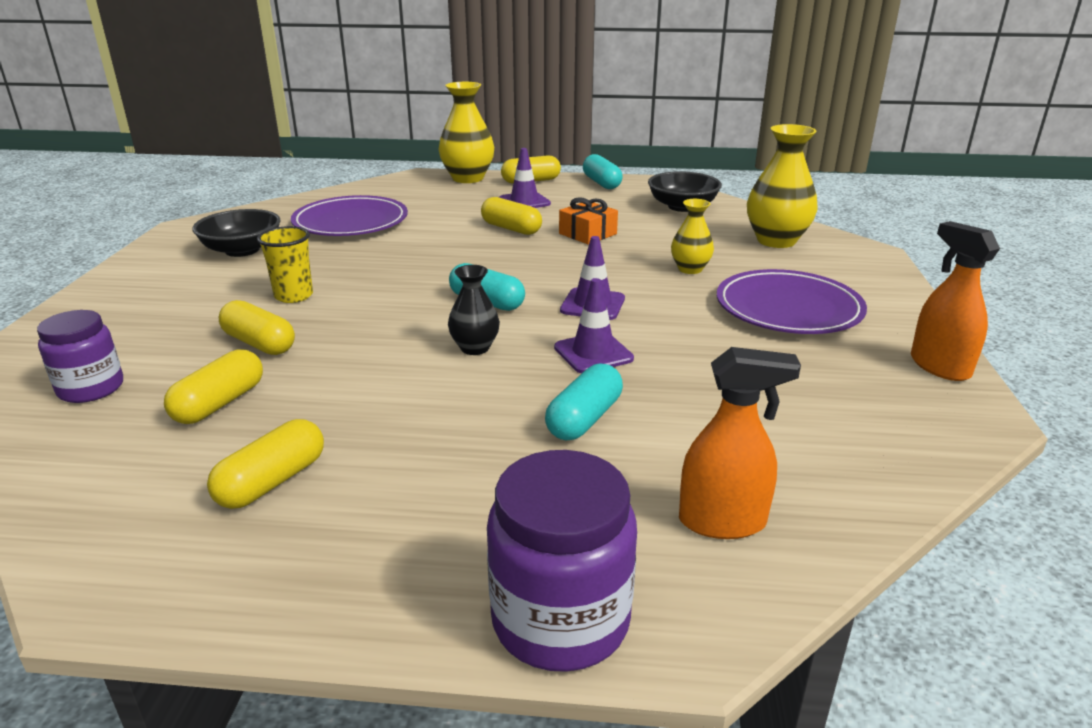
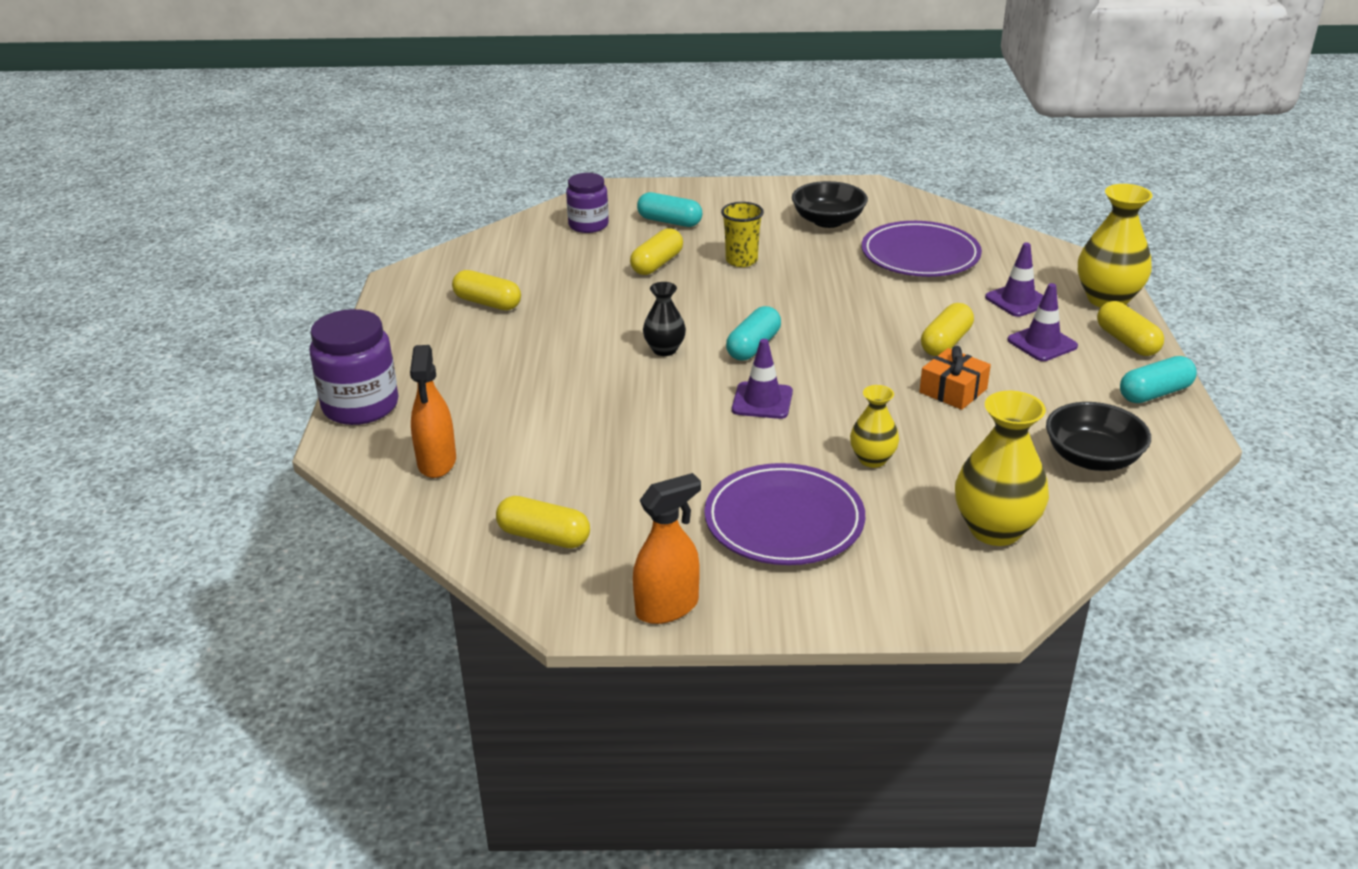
camera: 85 degrees right, 5 degrees up
(219, 403) = (573, 268): yellow capsule -> yellow capsule (544, 537)
(584, 419) = (560, 405): turquoise capsule -> turquoise capsule (669, 221)
(593, 353) = (664, 405): purple traffic cone -> purple traffic cone (1018, 300)

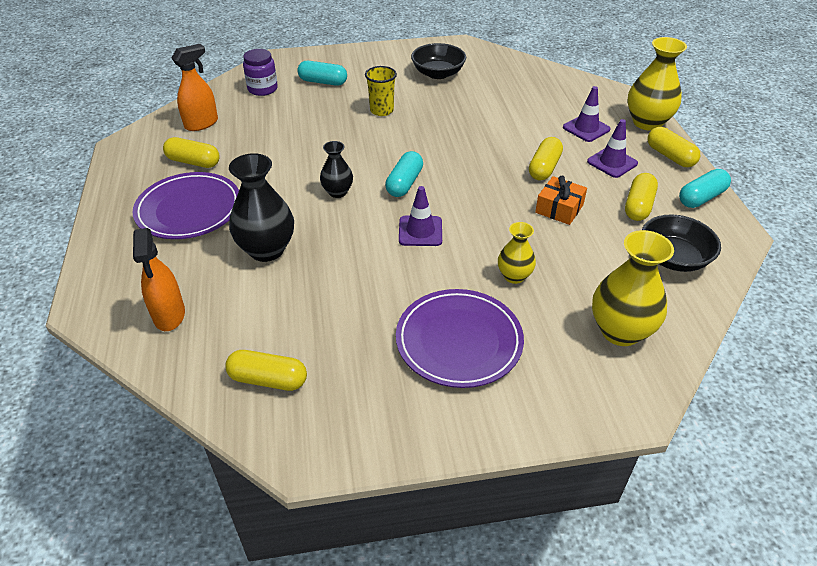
camera: 10 degrees left, 10 degrees up
(360, 406) = (99, 267): purple jar -> none
(564, 405) = (267, 250): none -> black vase
(657, 264) = (319, 118): yellow capsule -> yellow capsule (638, 206)
(667, 607) = (381, 439): orange spray bottle -> orange spray bottle (201, 124)
(920, 255) = (509, 97): purple plate -> purple plate (189, 210)

